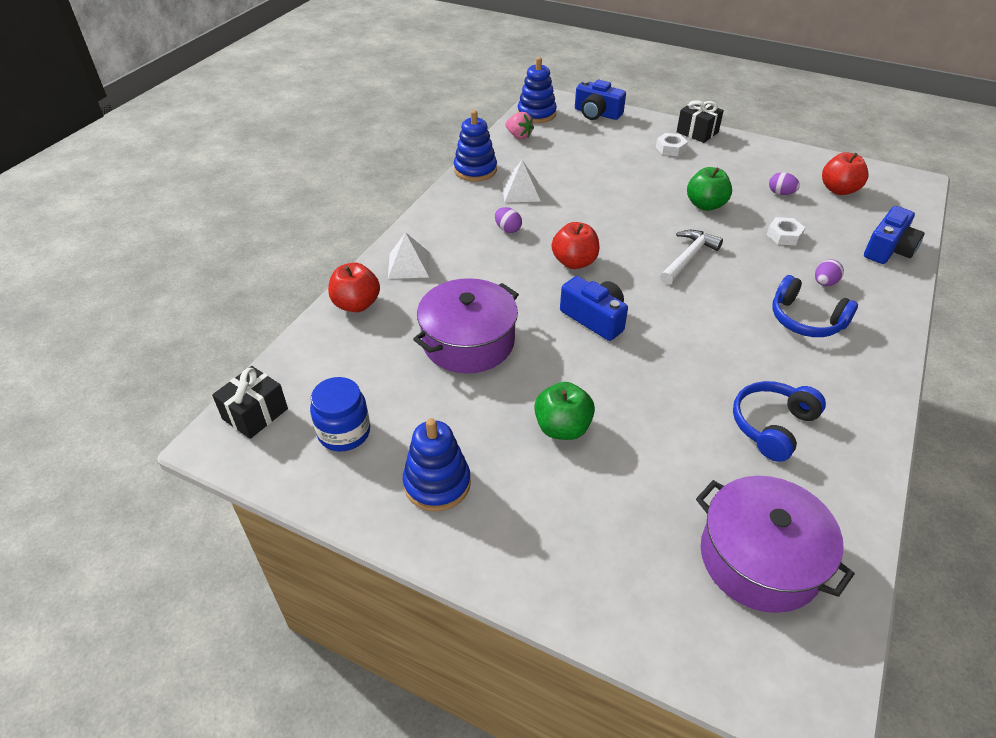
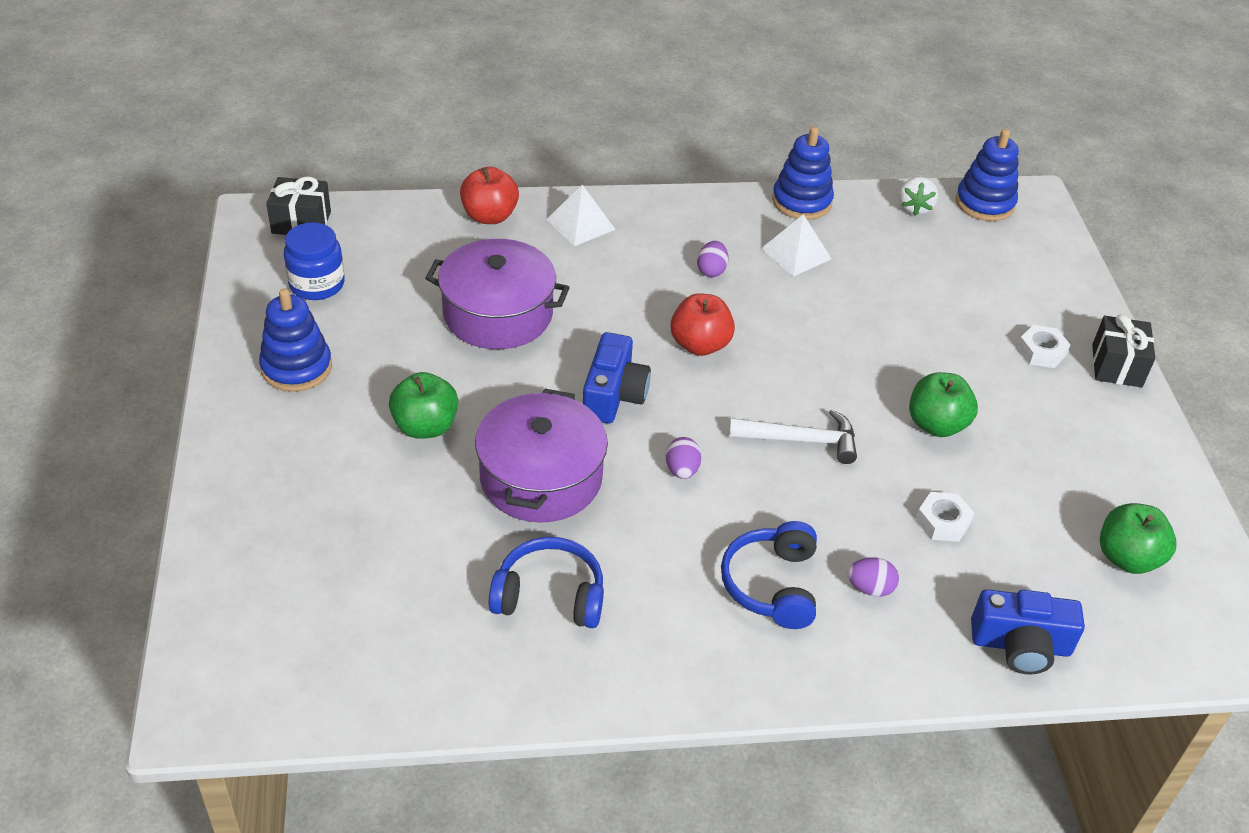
camera: 55 degrees right, 0 degrees up
(519, 136) = (914, 207): pink strawberry -> white strawberry
(597, 113) = (1050, 255): blue camera -> none
(760, 558) = (348, 630): purple pot -> purple pot (541, 477)
(780, 193) = (1047, 494): purple egg -> purple egg (682, 470)
(838, 190) = (1127, 558): red apple -> green apple

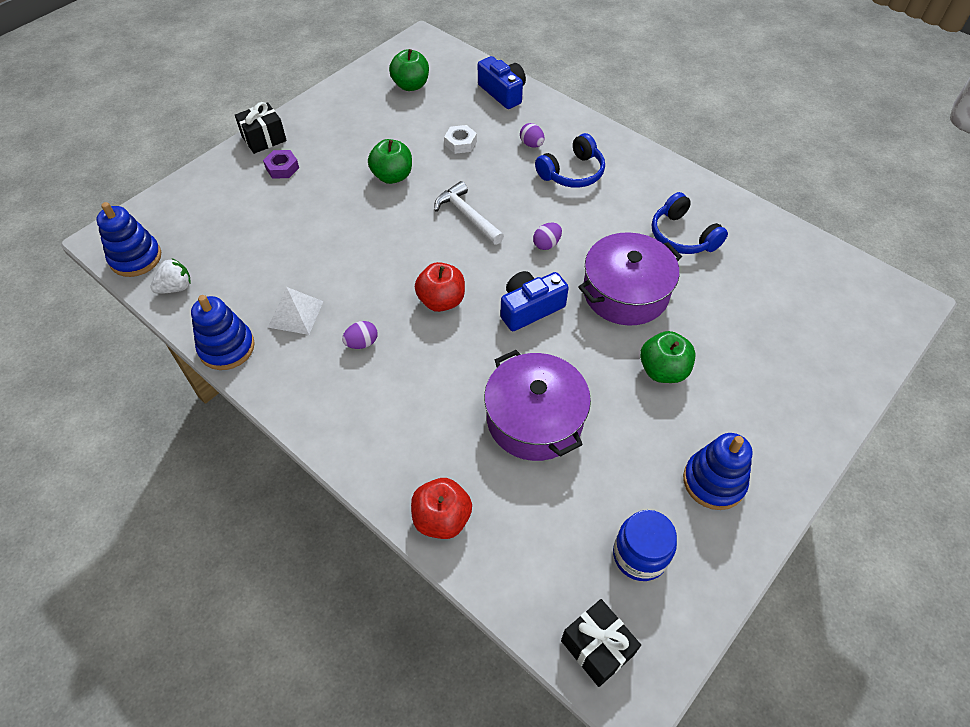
camera: 130 degrees left, 10 degrees up
(580, 224) = (389, 452): white pyramid -> none
(1041, 352) = (282, 168): white nut -> purple nut

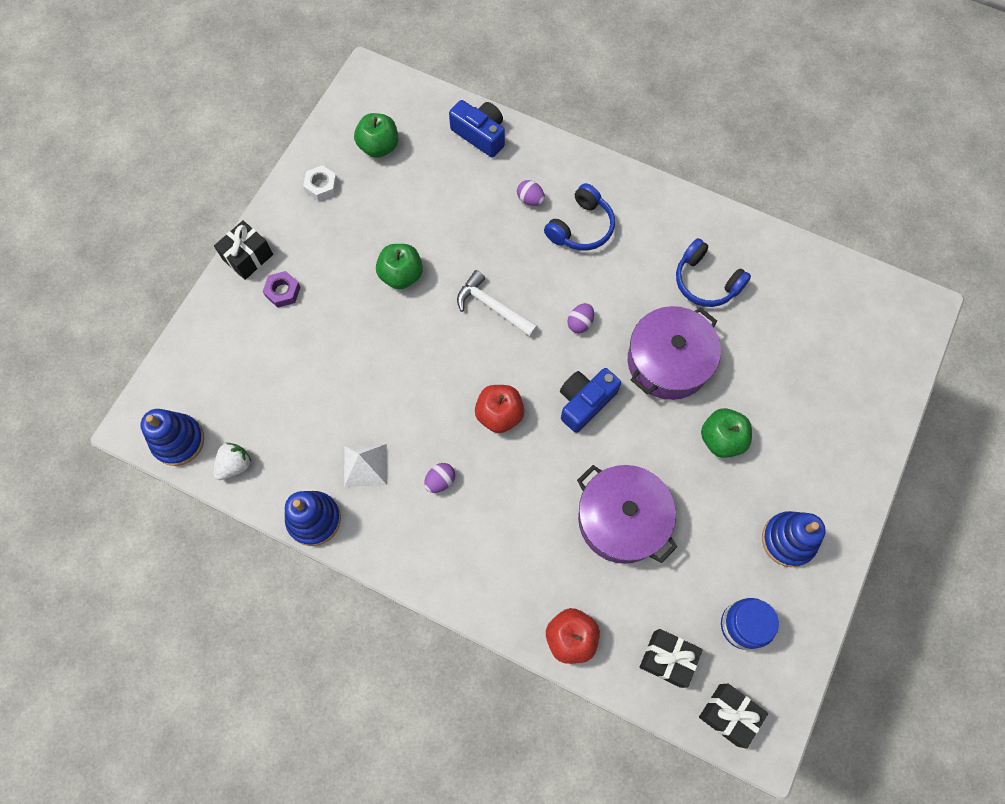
camera: 15 degrees left, 15 degrees up
(460, 143) = (457, 215): white nut -> white nut (321, 186)
(542, 568) = (667, 659): none -> black gift

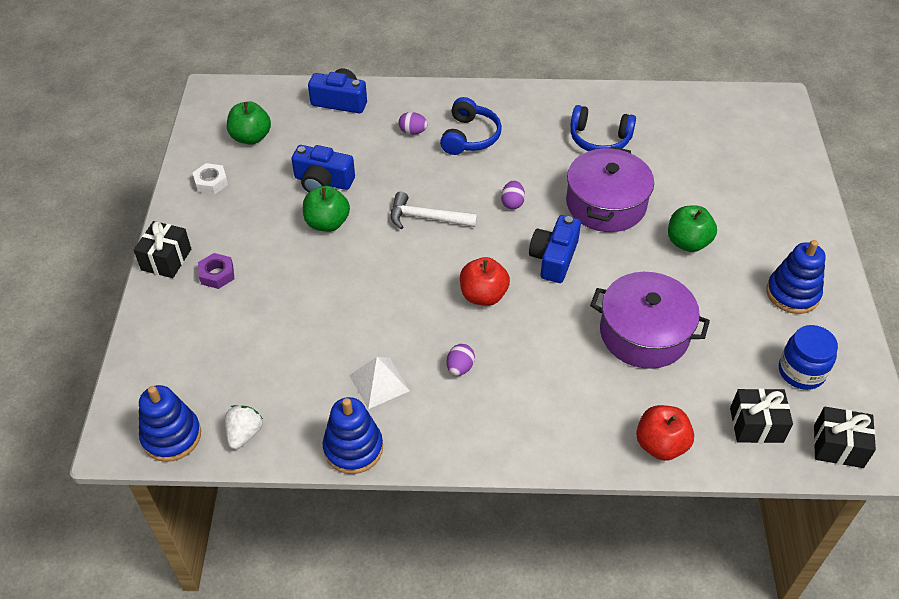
camera: 25 degrees left, 20 degrees down
(419, 226) = (323, 182): none -> blue camera

